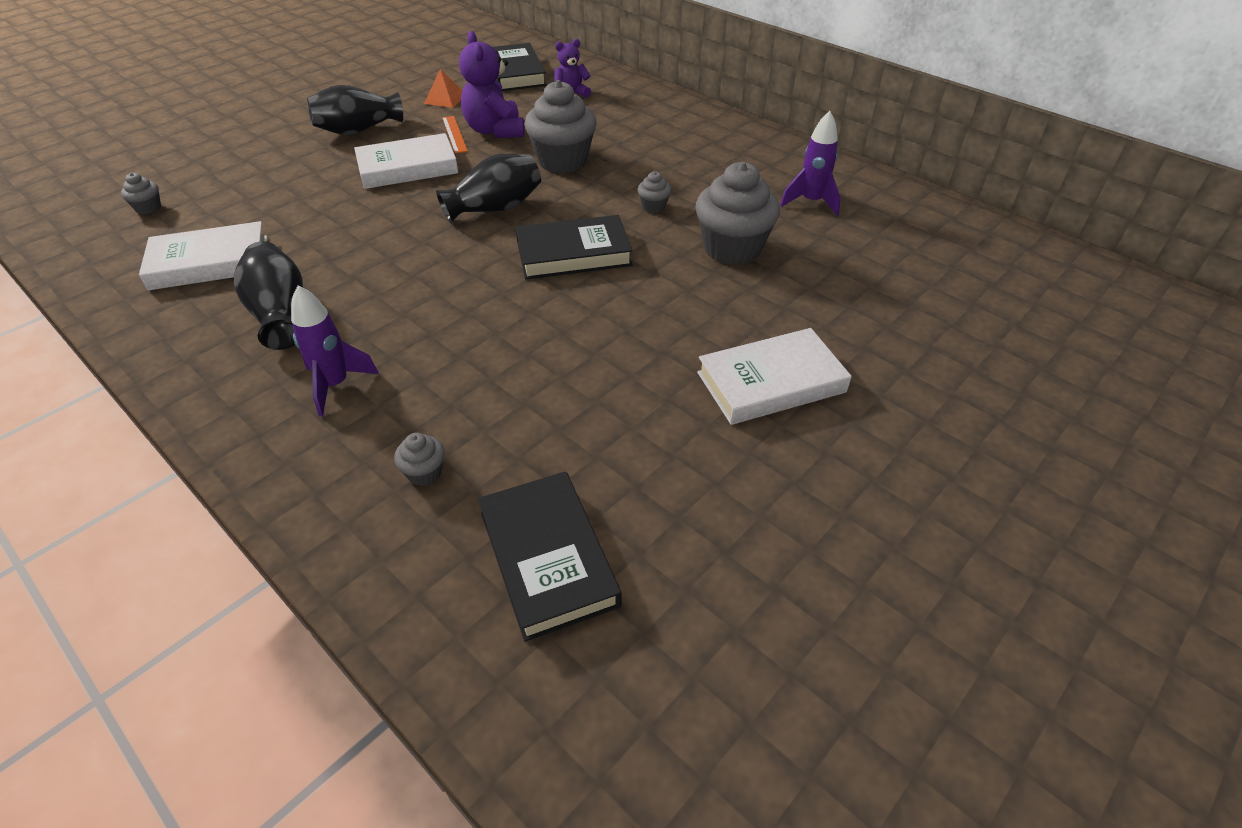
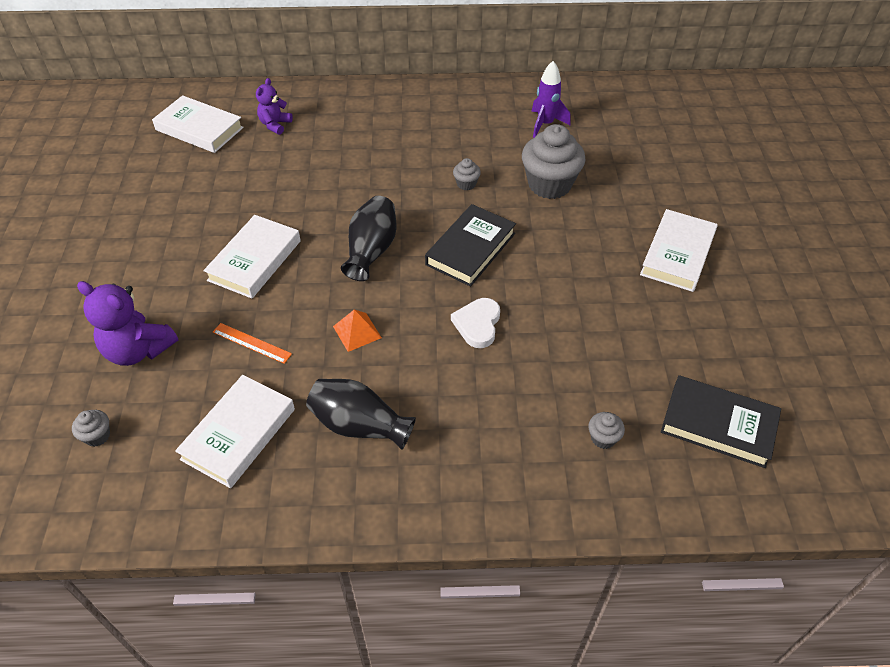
camera: 45 degrees left, 5 degrees up
(335, 385) = (475, 436): purple rocket -> none
(358, 130) = (156, 255): black vase -> none
(445, 99) = (181, 184): orange pyramid -> orange pyramid (357, 332)
(454, 134) = (242, 211): orange ruler -> orange ruler (251, 343)
(481, 309) = (477, 324): none -> white heart
(495, 131) = (269, 189): purple teddy bear -> purple teddy bear (138, 350)
(515, 73) = (199, 129): black book -> white book
(562, 161) = (357, 185): grey cupcake -> none

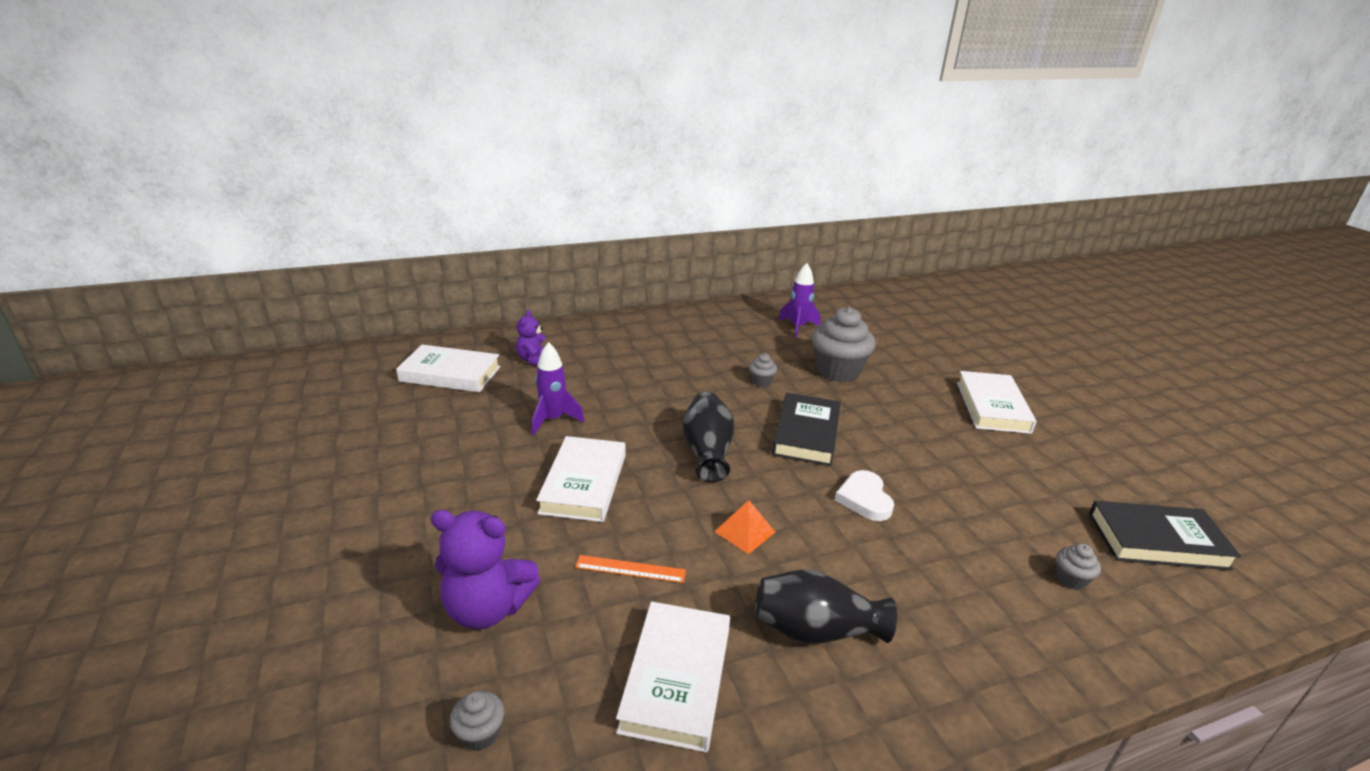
camera: 20 degrees left, 20 degrees down
(261, 193) = (553, 420): none -> purple rocket

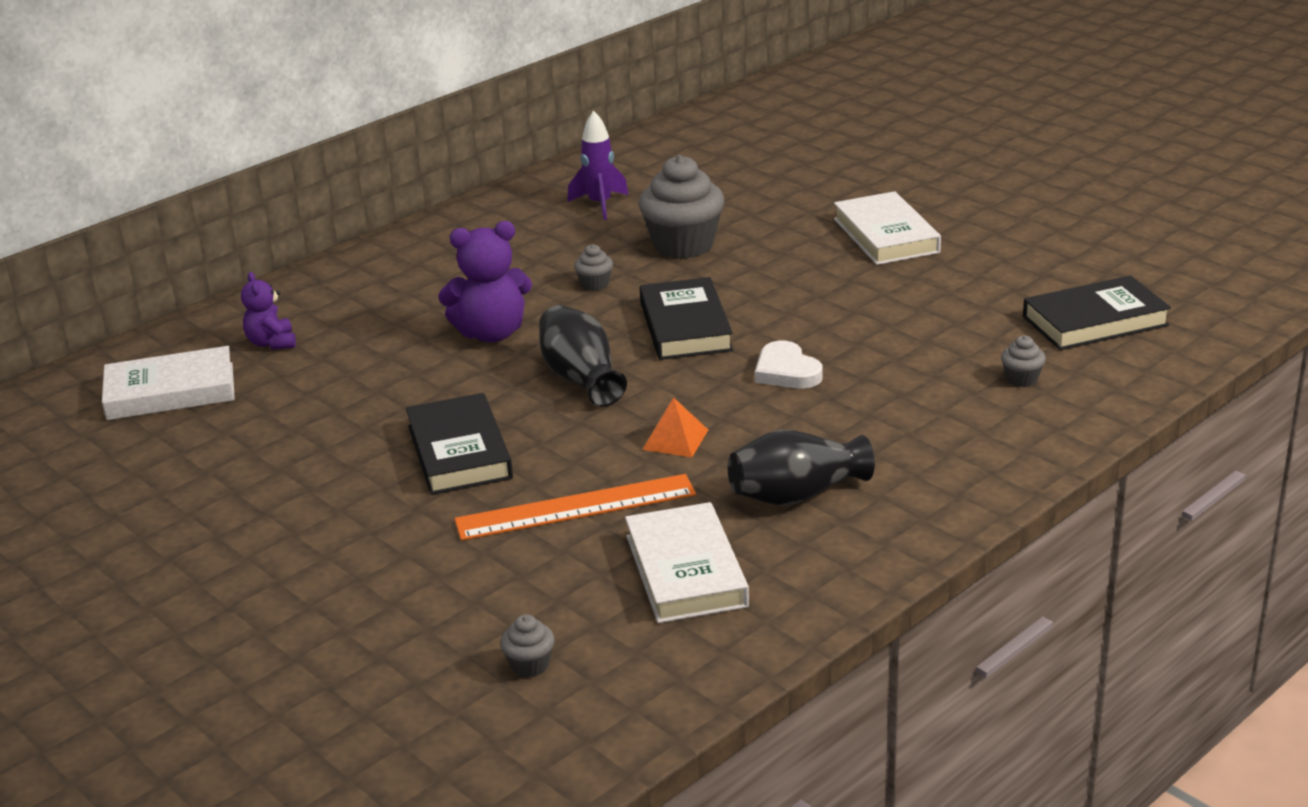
camera: 20 degrees left, 0 degrees up
(487, 608) = (451, 584): purple teddy bear -> purple teddy bear (491, 333)
(553, 420) = (363, 401): purple rocket -> none
(583, 483) = (459, 452): white book -> black book
(630, 569) = (575, 507): orange ruler -> orange ruler, size x1.87

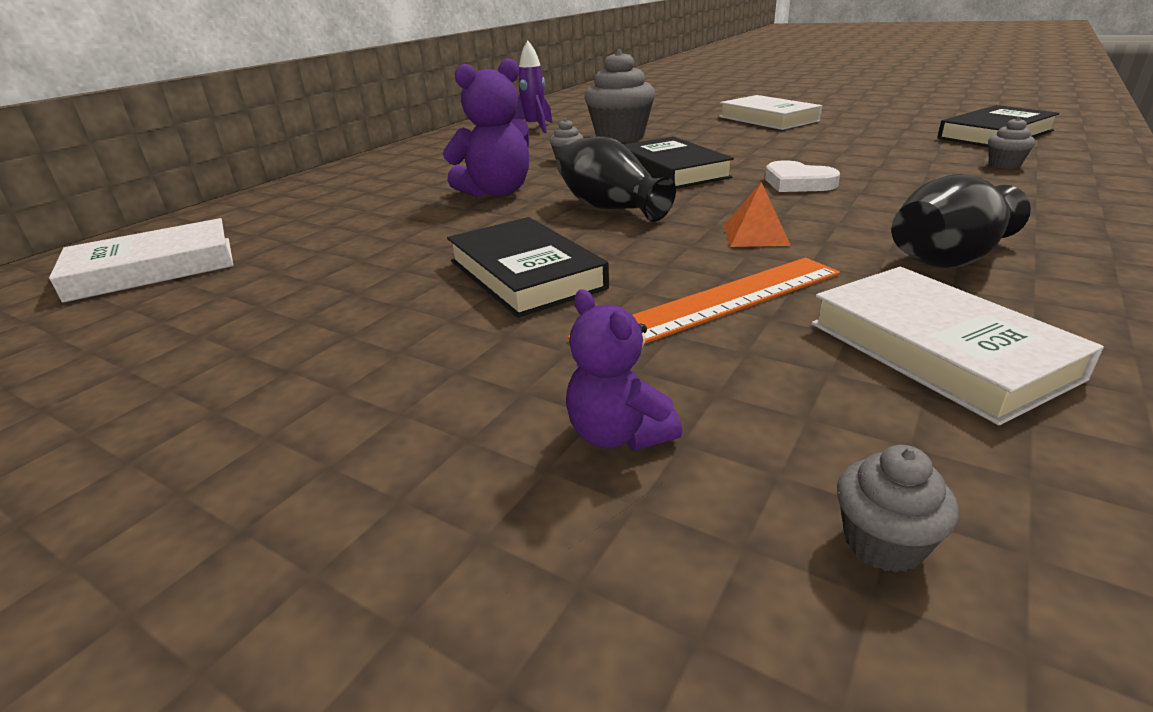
camera: 15 degrees left, 0 degrees up
(272, 343) = (272, 222): purple teddy bear -> purple teddy bear (618, 435)

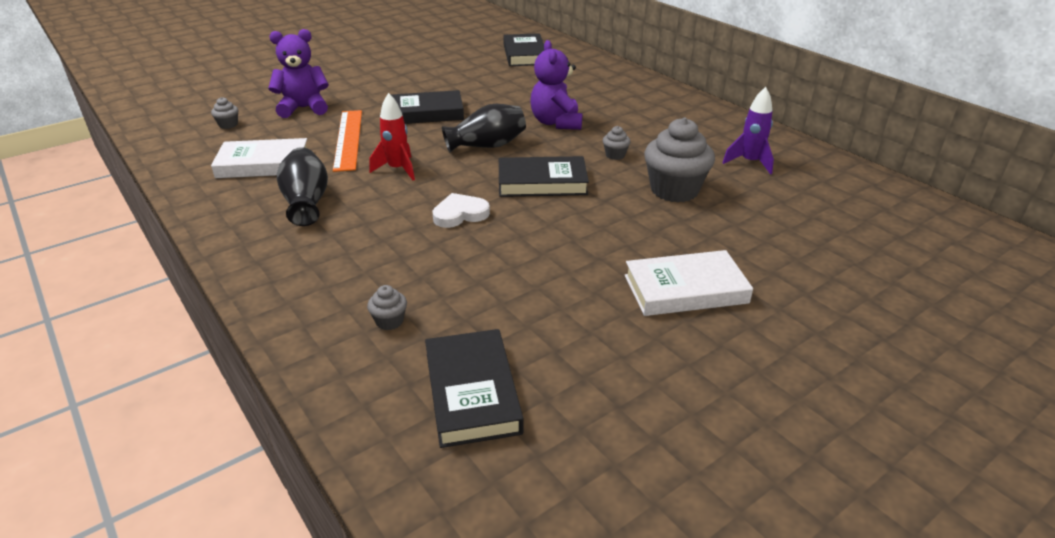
camera: 110 degrees right, 5 degrees up
(153, 268) = (524, 54): white book -> black book
(618, 435) = (304, 108): purple teddy bear -> purple teddy bear, size x1.67
(755, 235) = (397, 169): orange pyramid -> red rocket

